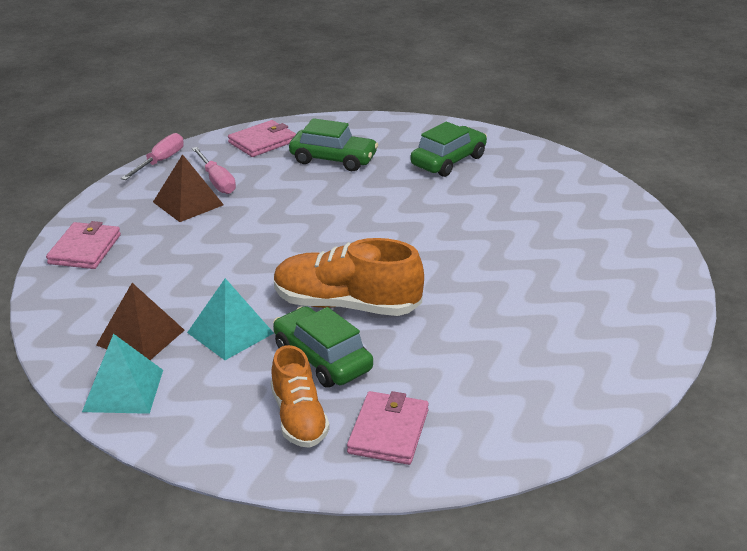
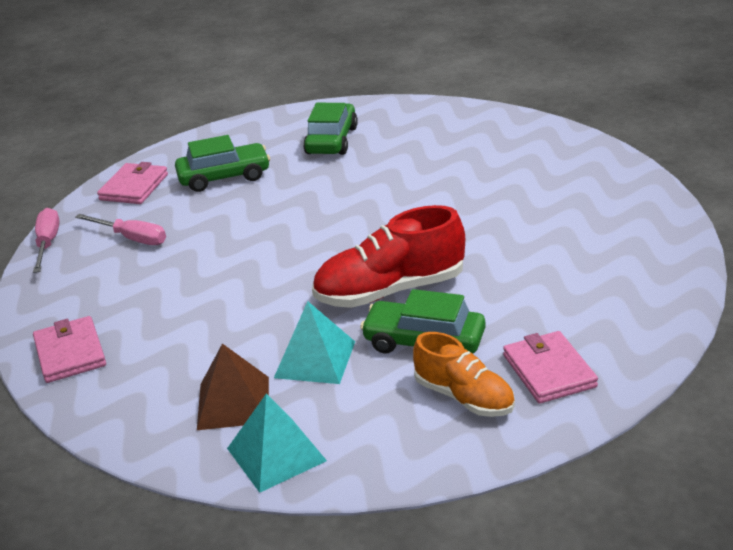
camera: 30 degrees left, 0 degrees up
(188, 203) = (127, 269): brown pyramid -> none
(346, 305) = (390, 291): orange shoe -> red shoe

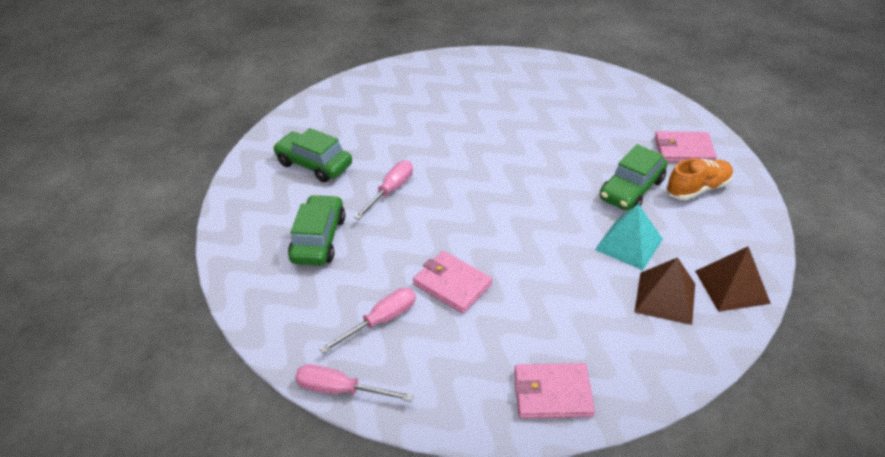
camera: 70 degrees left, 10 degrees up
(134, 187) = (280, 304): pink wallet -> pink wallet (452, 284)
(276, 454) = (732, 286): turquoise pyramid -> brown pyramid
(317, 190) = (391, 190): none -> pink screwdriver
(390, 291) = (562, 189): red shoe -> none

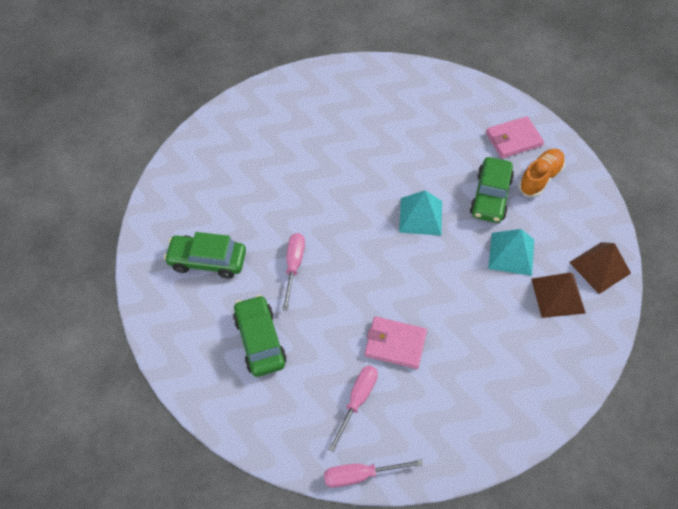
camera: 25 degrees left, 15 degrees up
(545, 186) = (421, 216): none -> turquoise pyramid
(552, 393) = (515, 412): pink wallet -> none

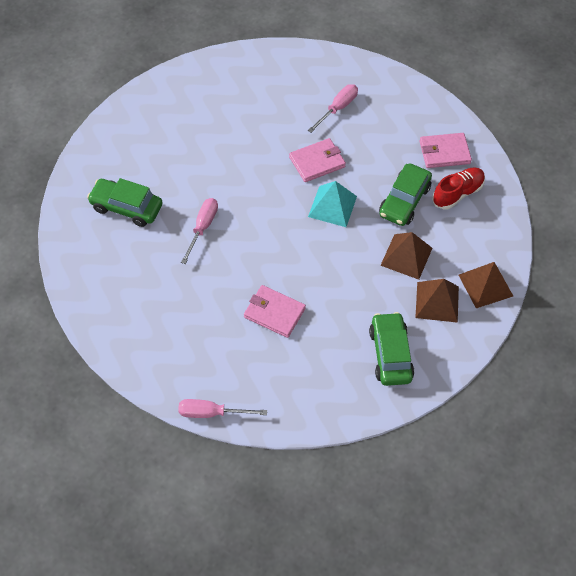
camera: 10 degrees right, 0 degrees up
(260, 341) = (155, 285): green car -> green car (390, 354)
(357, 401) = (226, 353): pink screwdriver -> pink screwdriver (337, 108)
(391, 173) = (317, 162): none -> pink wallet
(511, 253) = (406, 256): turquoise pyramid -> brown pyramid
(540, 178) = (457, 193): orange shoe -> red shoe

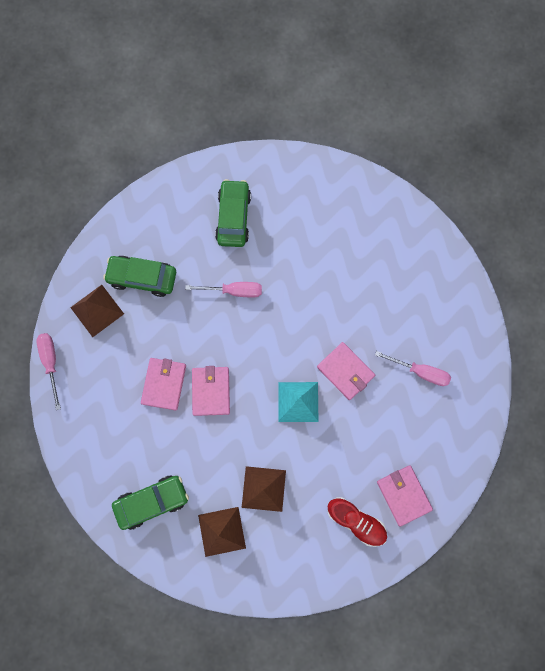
camera: 75 degrees right, 20 degrees up
(296, 274) = (211, 391): none -> pink wallet
(404, 201) = (328, 469): green car -> green car (142, 278)
(485, 285) = (255, 575): brown pyramid -> brown pyramid (97, 310)

